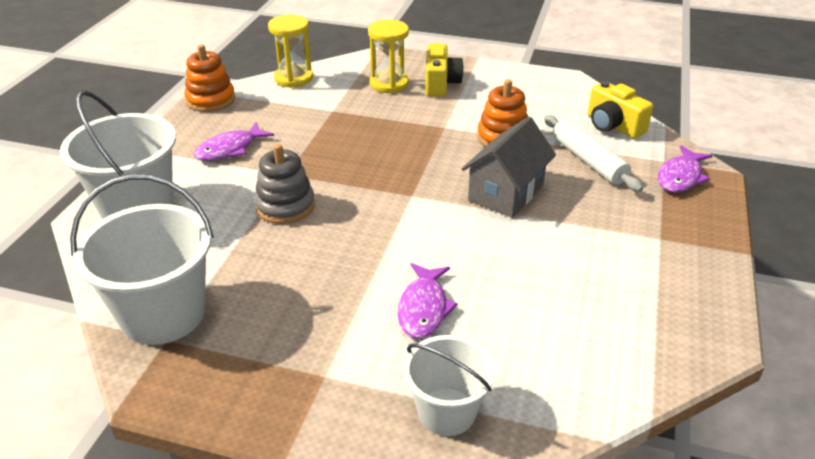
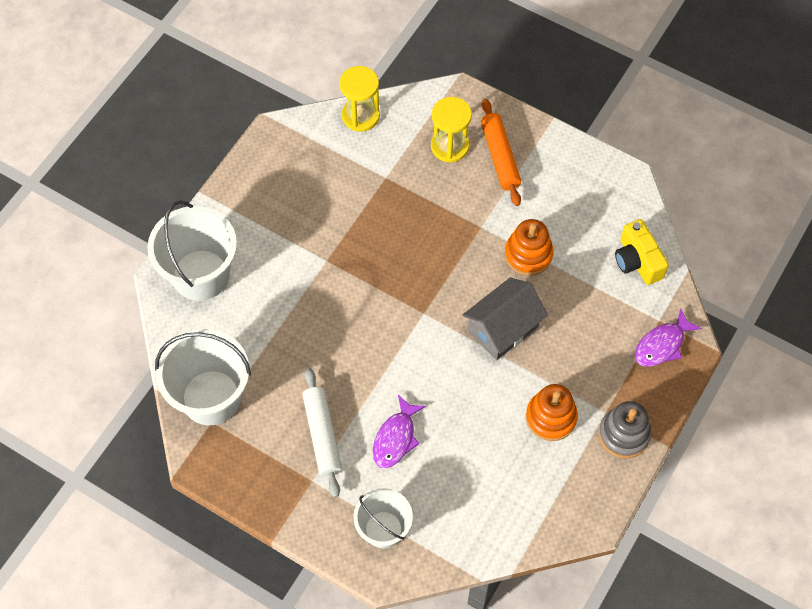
camera: 15 degrees right, 25 degrees up
(211, 100) = (277, 135): orange stacking toy -> orange stacking toy (551, 417)
(229, 149) = (284, 215): purple fish -> none
(285, 206) = (318, 302): grey stacking toy -> grey stacking toy (624, 434)
(440, 83) = (500, 157): yellow camera -> orange rolling pin
(588, 161) = (591, 304): white rolling pin -> white rolling pin (322, 435)

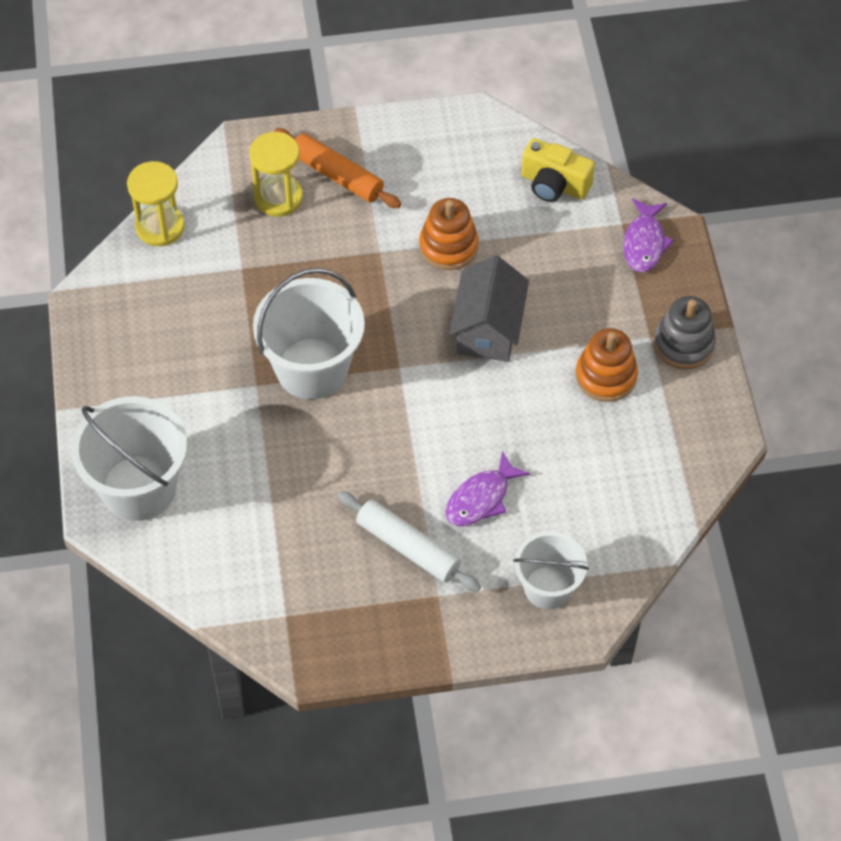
camera: 40 degrees left, 5 degrees down
(211, 397) = (263, 594): white bucket -> white bucket (312, 368)
(396, 438) = (481, 498): purple fish -> purple fish turned 60 degrees clockwise

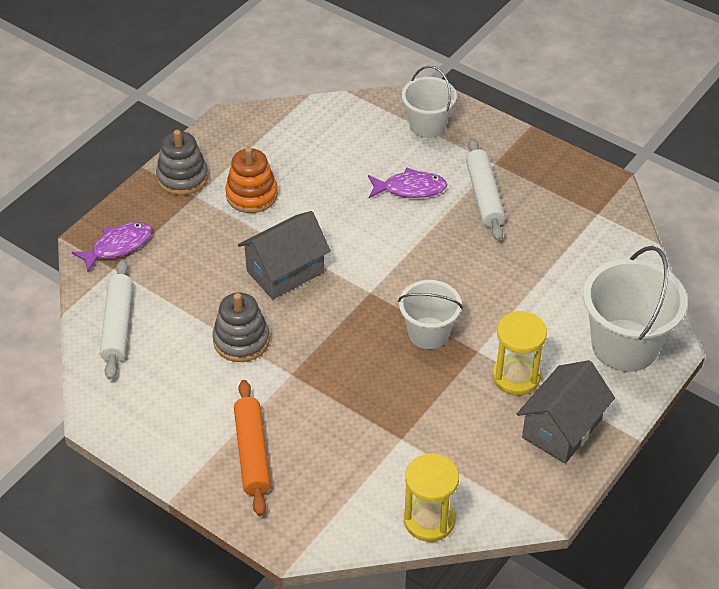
camera: 135 degrees left, 10 degrees down
(126, 370) = (562, 428): none -> grey house
(278, 197) = (315, 471): yellow hourglass -> yellow hourglass (516, 376)
(312, 368) = (428, 333): white bucket -> white bucket, size x0.62
(448, 246) = (241, 340): orange stacking toy -> grey stacking toy
(554, 184) = (117, 325): yellow camera -> white rolling pin

